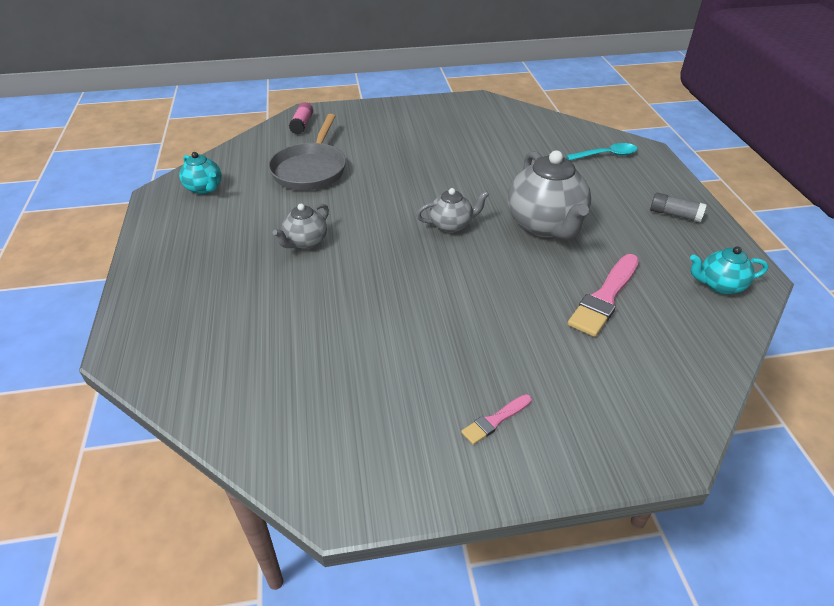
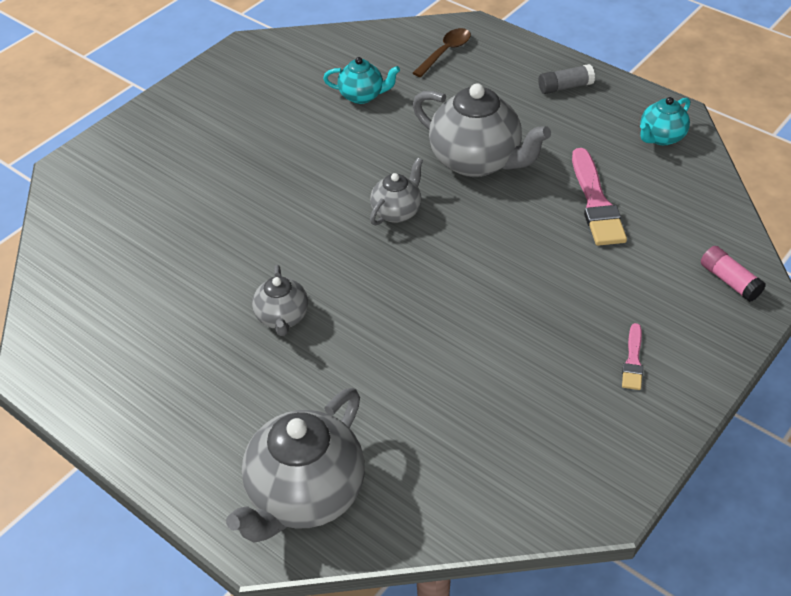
camera: 40 degrees left, 5 degrees up
(180, 344) = (305, 495): none -> grey teapot
(204, 188) = (83, 331): turquoise teapot -> turquoise teapot (362, 96)
(302, 125) = (85, 187): pink glue stick -> pink glue stick (729, 281)
(310, 169) = (174, 236): grey pan -> none
(606, 155) = (445, 52): turquoise spoon -> brown spoon

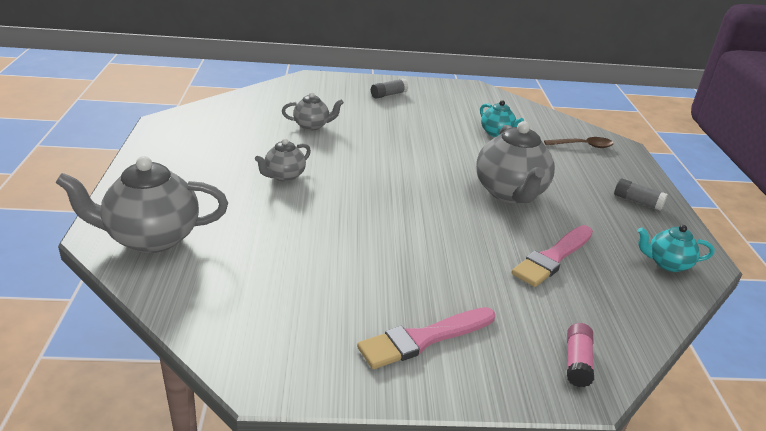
camera: 45 degrees right, 15 degrees down
(189, 126) = (388, 95): none -> grey glue stick
(397, 212) = (422, 181): grey teapot -> grey teapot (312, 126)
(633, 360) = (423, 339): pink brush -> pink brush, size x1.90

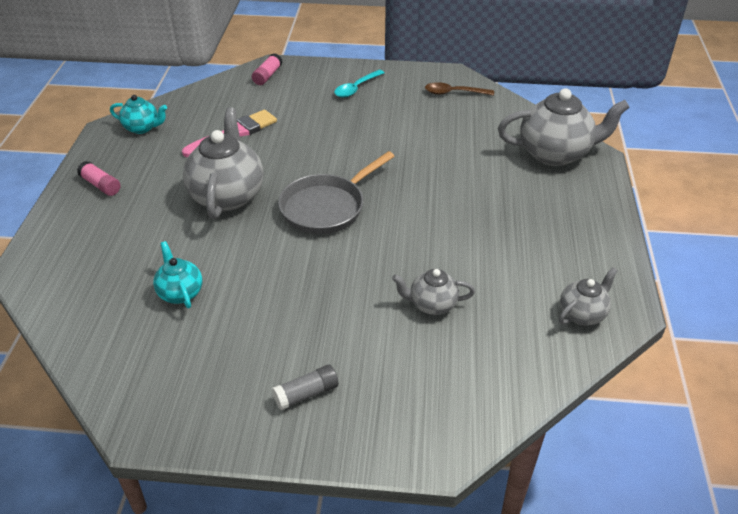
camera: 170 degrees left, 10 degrees up
(284, 176) = (458, 218): grey teapot -> grey teapot (582, 314)
(411, 184) = (326, 207): none -> grey pan
(423, 339) = (356, 88): pink brush -> turquoise spoon
(583, 146) = (79, 269): brown spoon -> brown spoon (453, 93)
(637, 201) = (100, 185): grey glue stick -> pink glue stick

